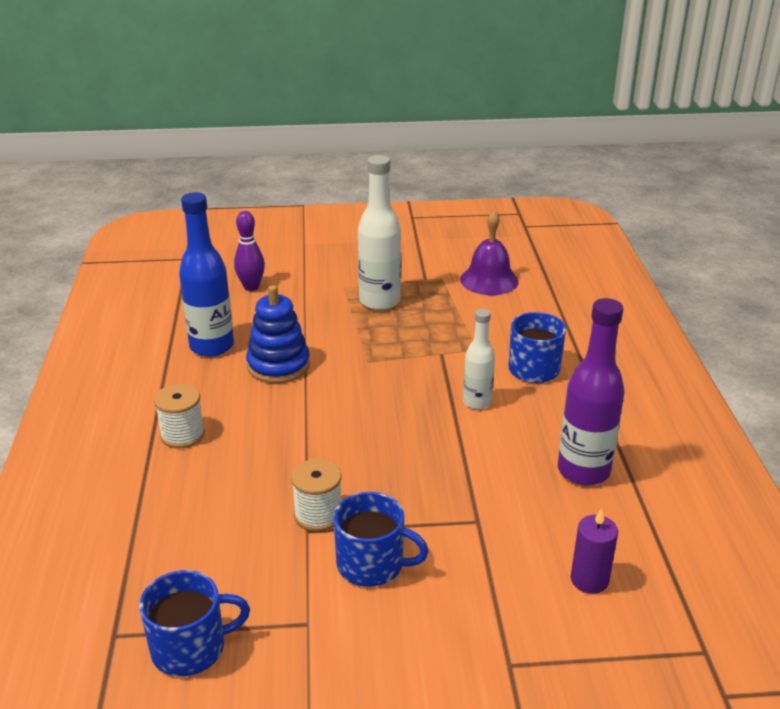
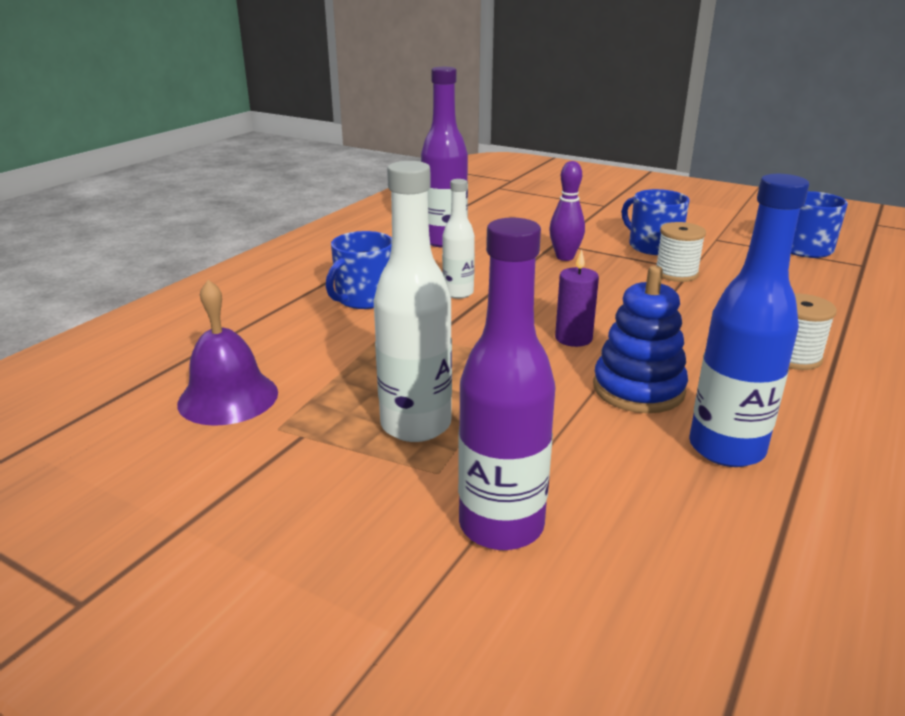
camera: 145 degrees left, 5 degrees down
(251, 287) = (602, 545): purple bowling pin -> purple bowling pin (565, 257)
(297, 279) = (501, 526): none -> purple bottle
(589, 579) = (519, 212): purple candle -> purple candle (573, 338)

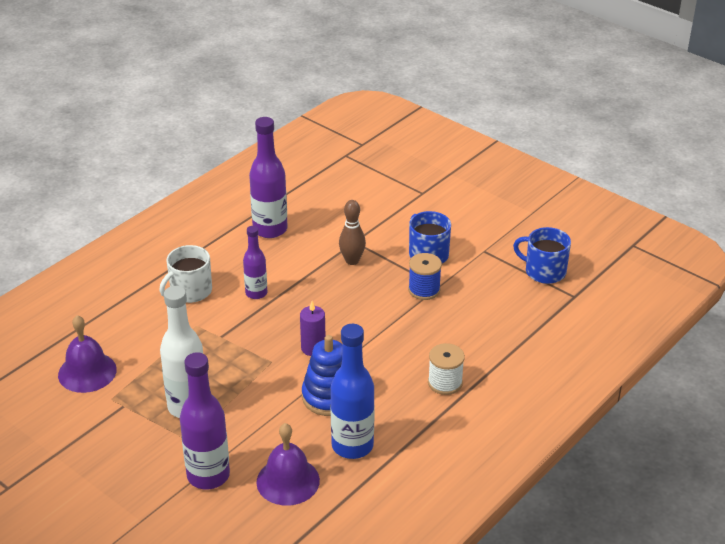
camera: 10 degrees right, 10 degrees up
(364, 298) = (190, 291): blue mug -> white mug
(458, 293) = (256, 293): white bottle -> purple bottle
(565, 257) = (352, 261): purple bowling pin -> brown bowling pin
(656, 516) = (288, 481): none -> purple bell
(676, 273) = (424, 290): white spool -> blue spool

